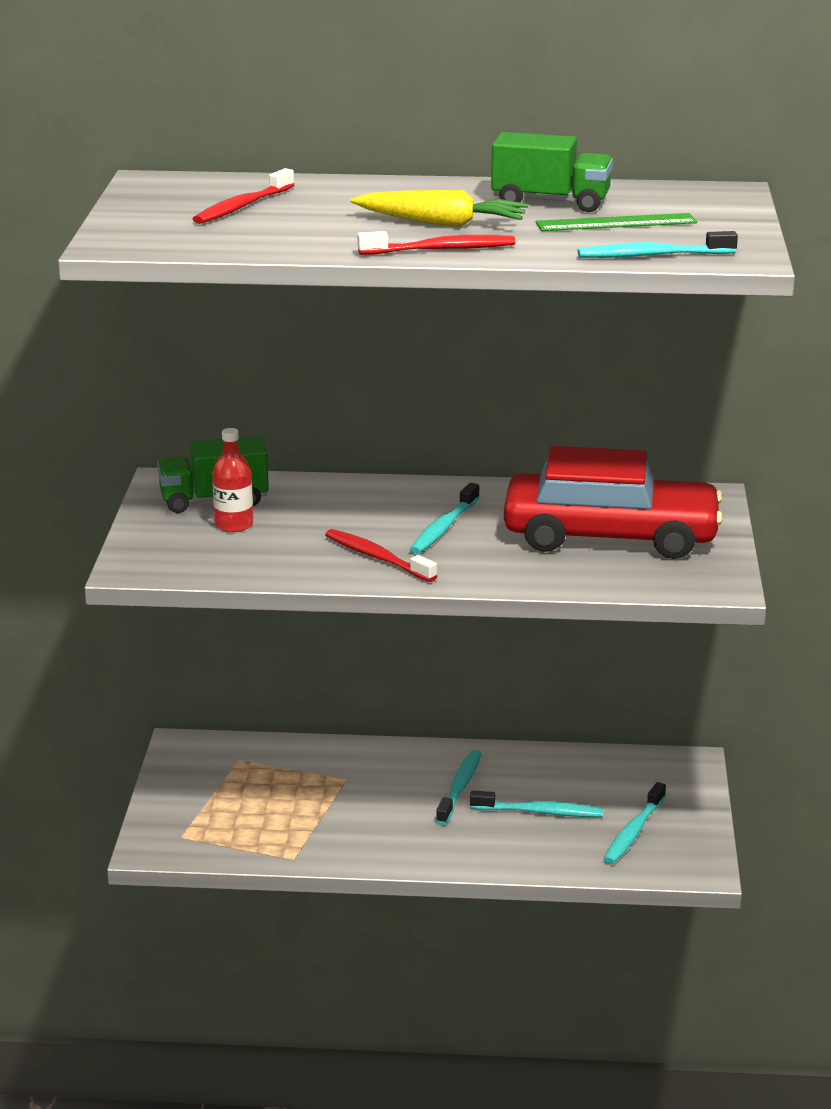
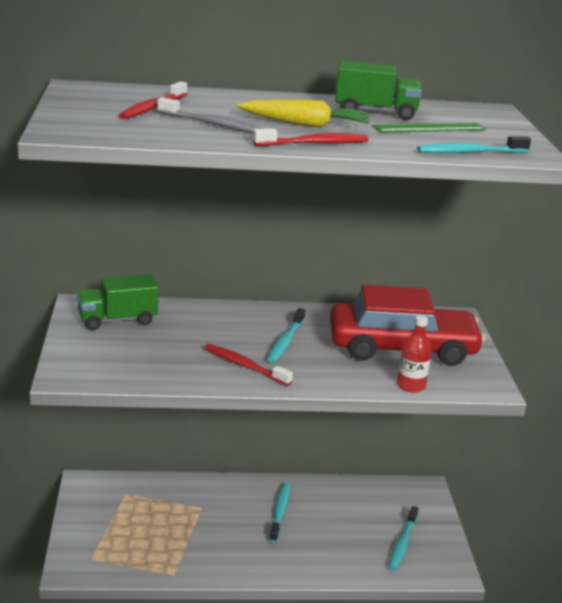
camera: 10 degrees left, 0 degrees up
(234, 525) = (135, 340): red bottle -> red bottle (411, 386)
(313, 226) = (211, 124): none -> grey toothbrush
(539, 812) = (337, 530): turquoise toothbrush -> none

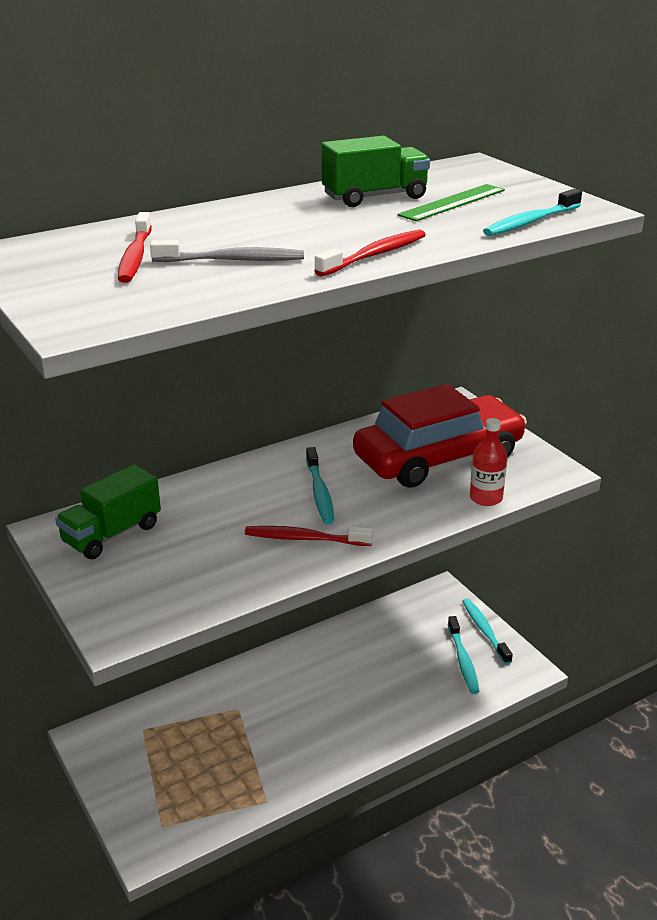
camera: 25 degrees left, 5 degrees up
(280, 512) = (323, 678): turquoise toothbrush -> turquoise toothbrush (484, 631)
(305, 124) = (329, 232): yellow carrot -> none

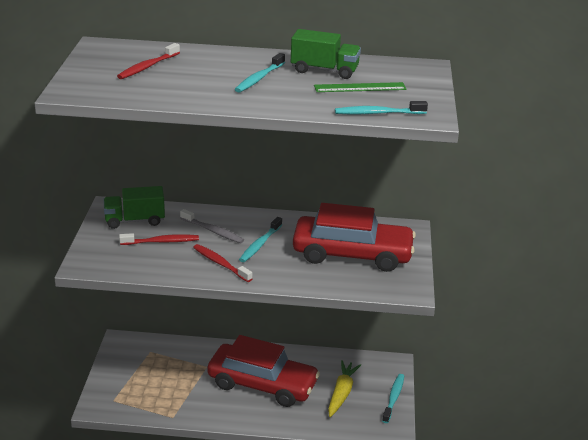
camera: 35 degrees right, 0 degrees up
(231, 260) = (185, 83): grey toothbrush -> grey toothbrush (213, 231)
(329, 694) = (262, 384): none -> red car
(374, 255) = (256, 104): red toothbrush -> red toothbrush (161, 242)
(427, 655) = (341, 393): none -> yellow carrot
(463, 660) = (360, 407): turquoise toothbrush -> turquoise toothbrush (259, 78)
(486, 498) = (346, 287): red bottle -> none

